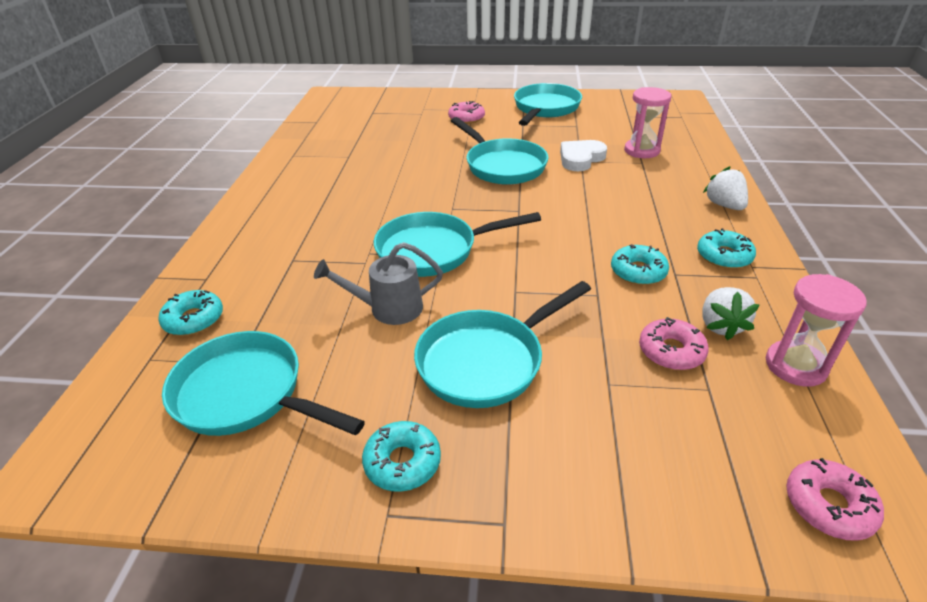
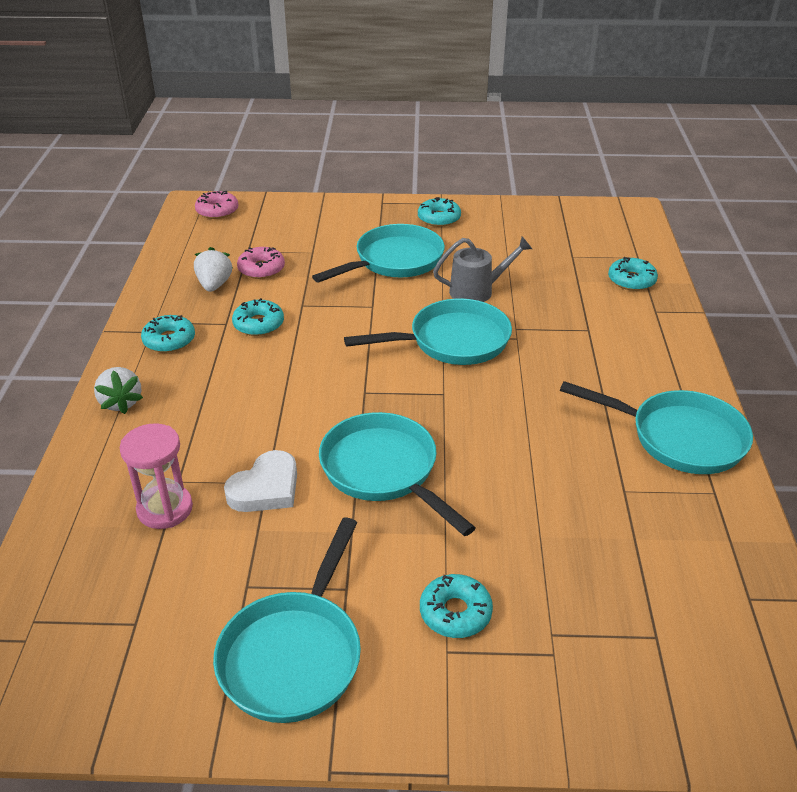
camera: 175 degrees right, 0 degrees up
(246, 394) = (551, 242): turquoise pan -> turquoise pan (679, 438)
(466, 118) = (455, 612): pink donut -> turquoise donut
(795, 366) = (180, 263): pink hourglass -> none

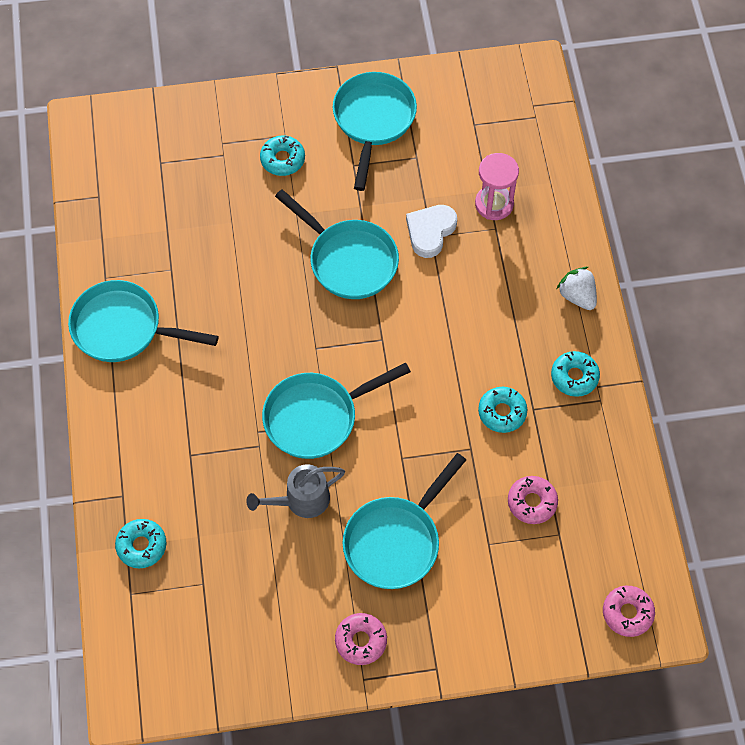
camera: 170 degrees right, 25 degrees up
(214, 285) = (569, 466): white strawberry -> none
(439, 218) = (361, 641): turquoise donut -> pink donut

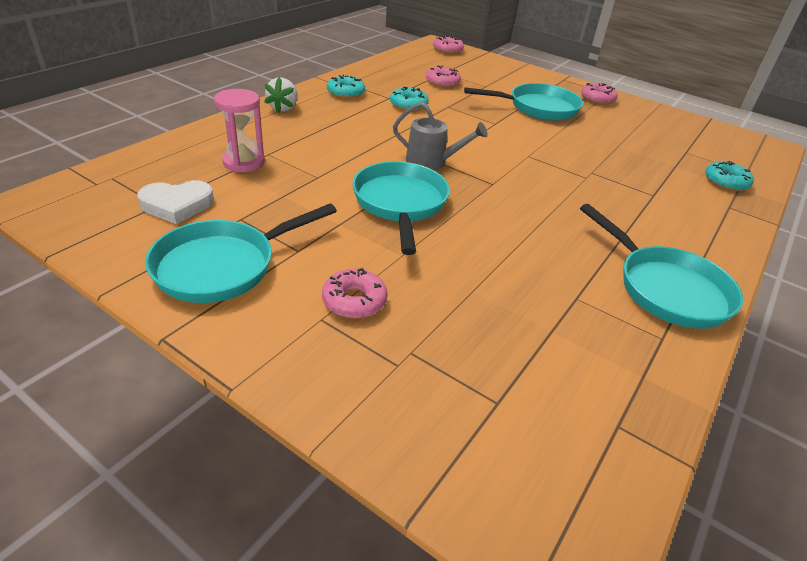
camera: 140 degrees left, 25 degrees down
(282, 159) = (354, 301): turquoise donut -> pink donut
(301, 500) = (584, 143): grey watering can -> grey watering can (432, 162)
(316, 417) = (533, 160): turquoise pan -> none
(430, 231) = (313, 179): white heart -> white heart (177, 205)

